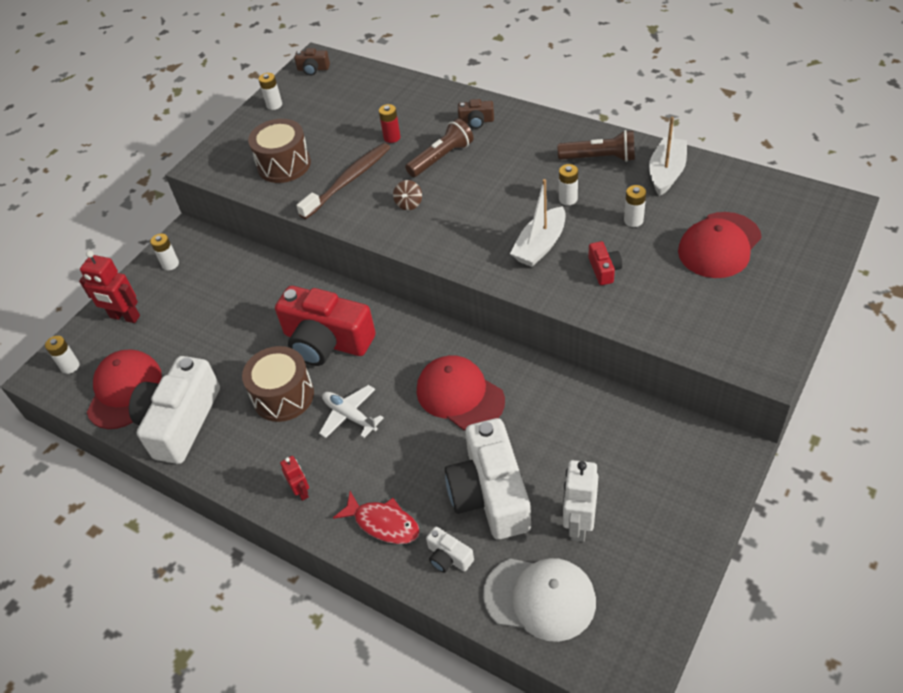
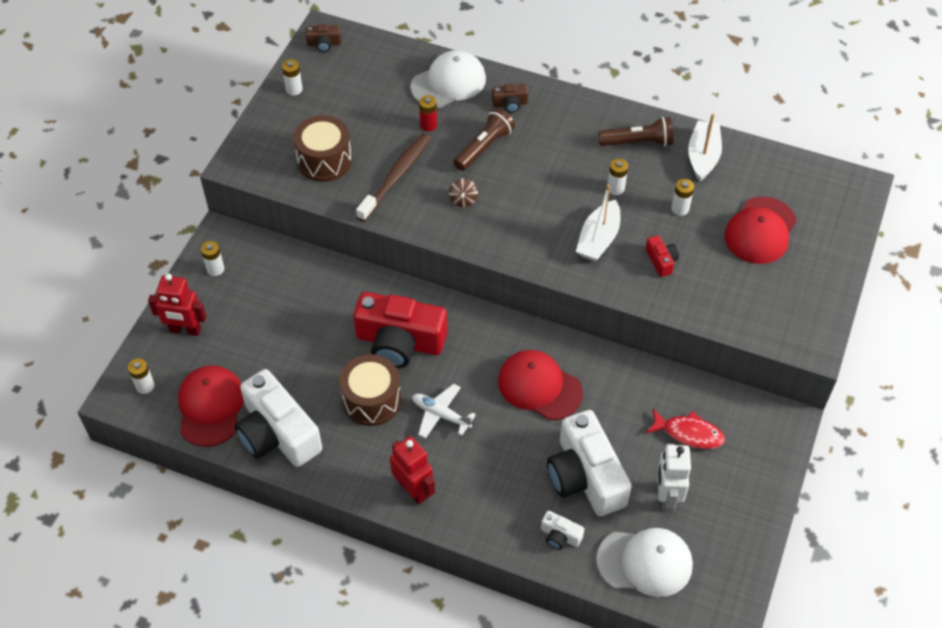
camera: 15 degrees left, 5 degrees up
(180, 422) = (277, 433): white camera -> white camera turned 45 degrees counterclockwise
(301, 491) = (413, 490): red robot -> red robot, size x1.75
(383, 523) = (495, 512): red fish -> red fish (688, 433)
(421, 102) = (448, 82): none -> white cap

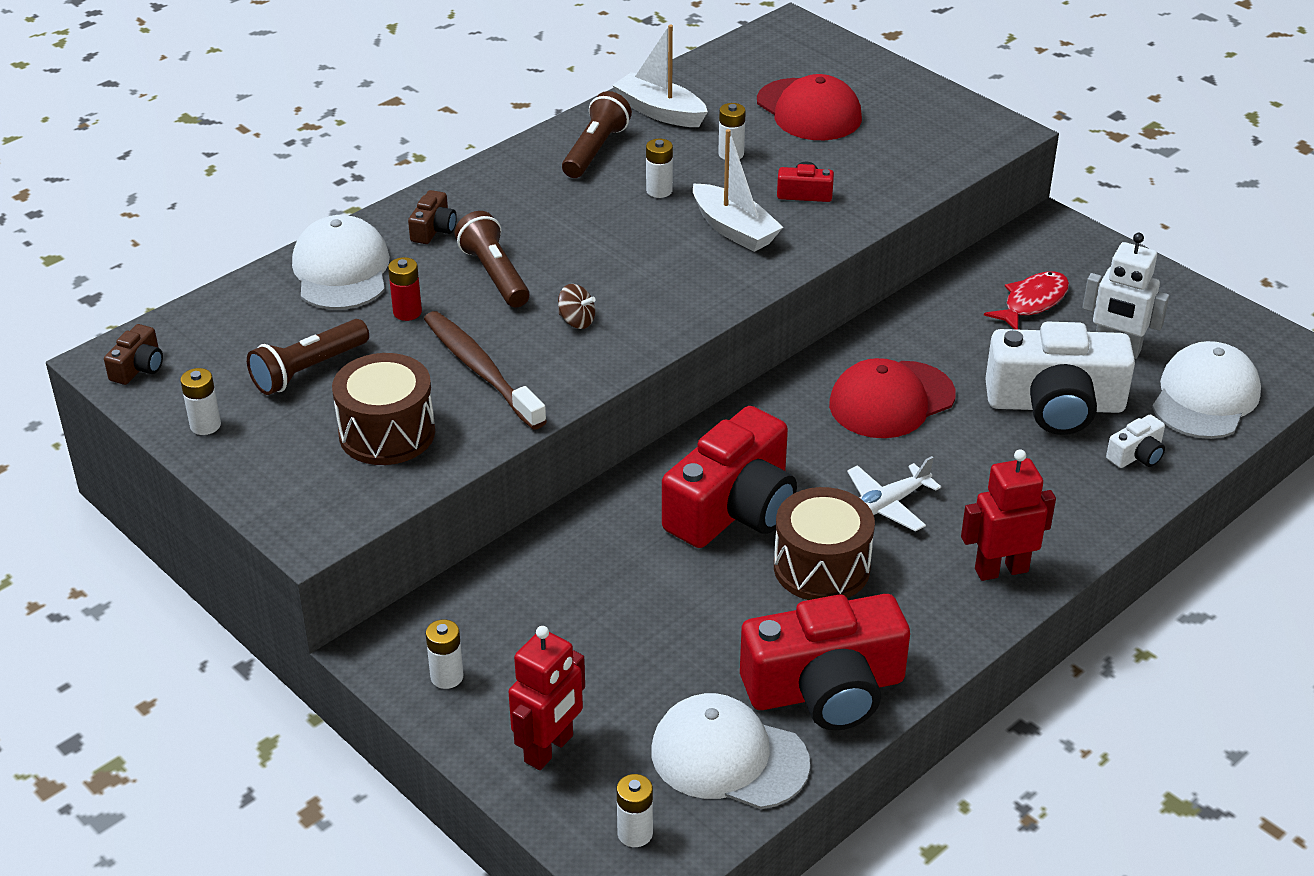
camera: 65 degrees left, 15 degrees down
(210, 407) = (729, 757): red cap -> white cap
(277, 433) = (825, 689): white camera -> red camera
(357, 107) = (308, 370): none -> brown flashlight

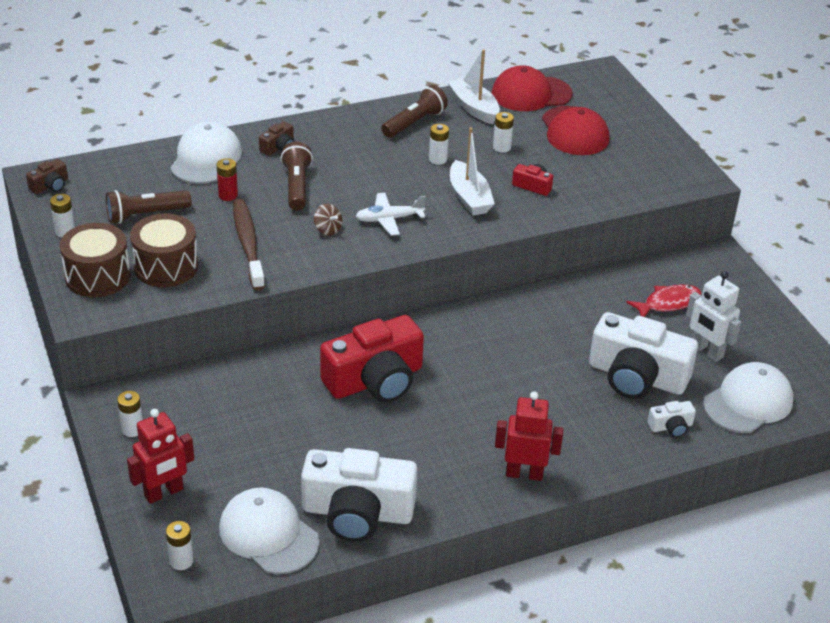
camera: 20 degrees right, 0 degrees up
(821, 567) = (406, 435): brown drum -> brown drum (97, 276)
(825, 689) = (357, 512): red camera -> white camera
(886, 505) = (476, 408): white plane -> white plane (389, 219)
(891, 400) = (526, 341): red cap -> red cap (531, 94)

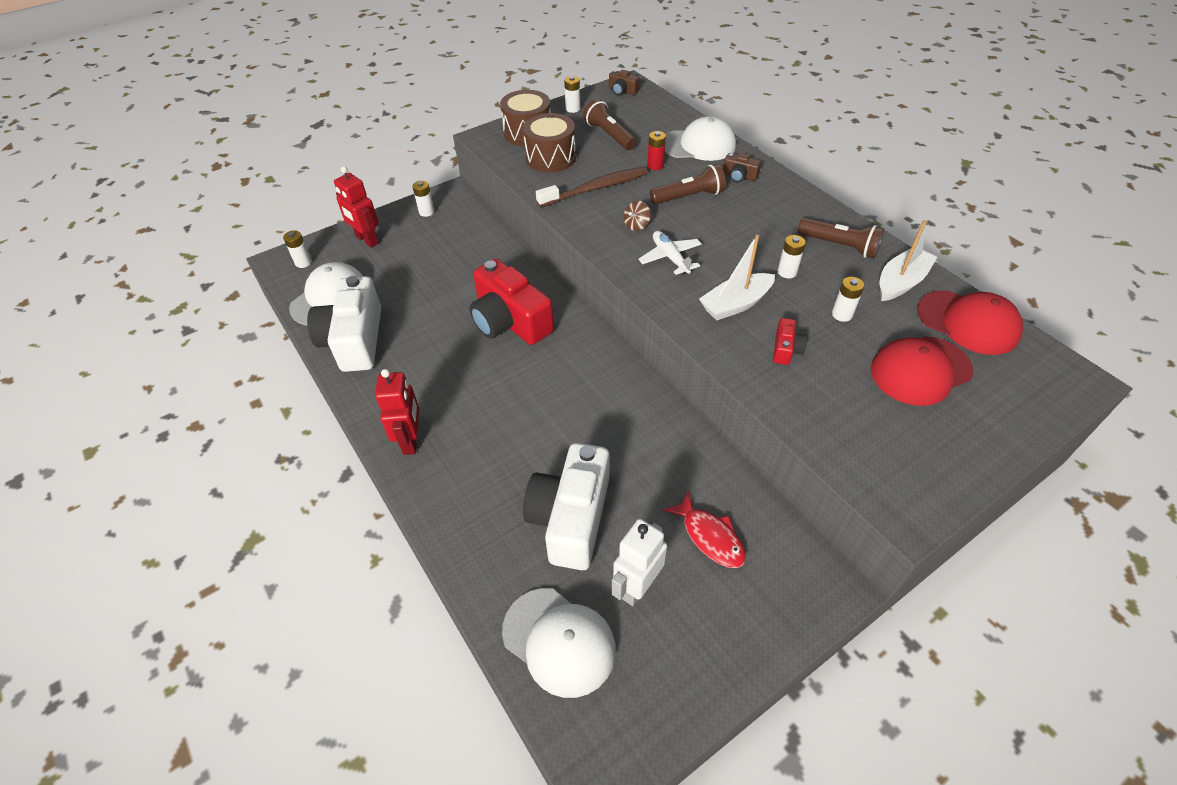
camera: 80 degrees right, 10 degrees up
(531, 94) = (968, 322): red cap -> red cap turned 150 degrees clockwise
(671, 427) = (499, 559): white camera -> none

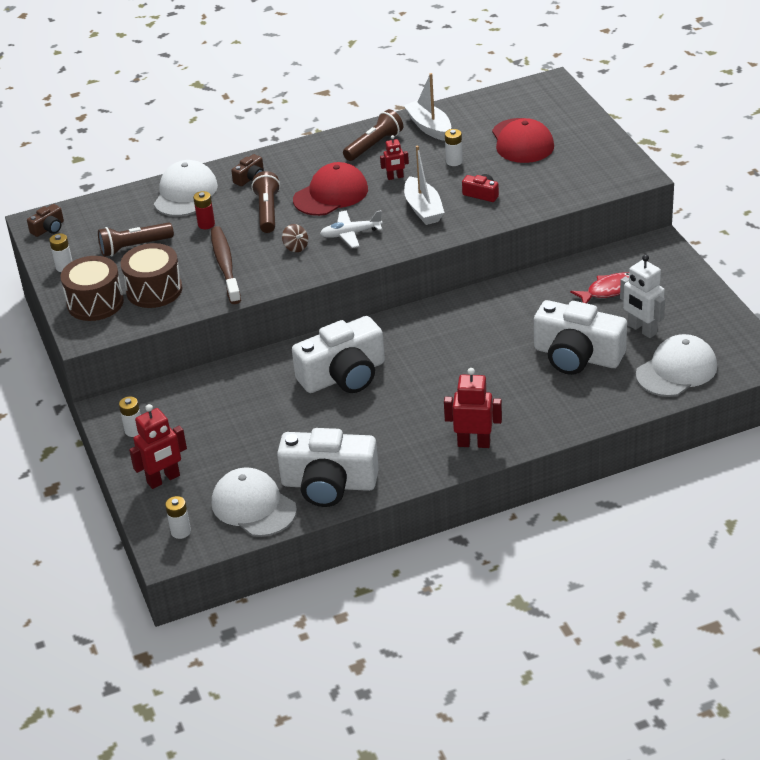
camera: 75 degrees left, 10 degrees down
(510, 321) = (344, 375): red camera -> white camera
(787, 272) = (395, 177): white battery -> red robot
(968, 322) = (483, 110): red cap -> red cap (331, 194)

